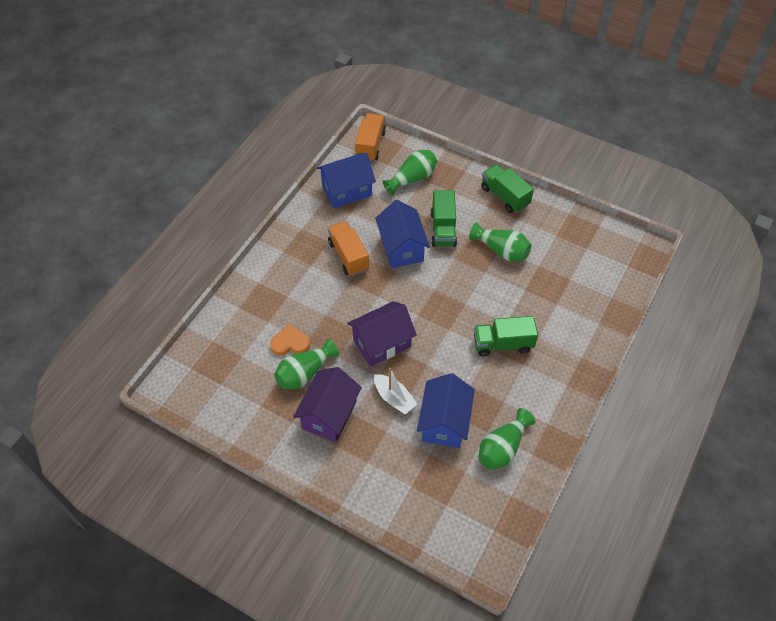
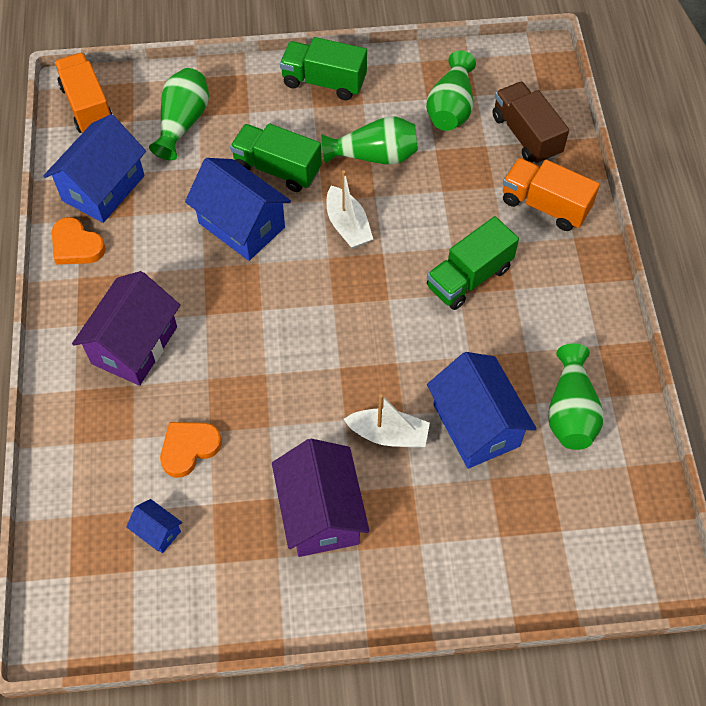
camera: 35 degrees left, 5 degrees up
(245, 373) = (157, 531): none -> blue house
(305, 373) = (242, 477): green vase -> green vase (451, 107)
(312, 212) = (76, 245): none -> orange heart
(348, 256) = (177, 278): orange truck -> orange truck (545, 205)
(382, 343) = (315, 371): purple house -> purple house (134, 345)
(443, 229) = (277, 169): green truck -> green truck turned 150 degrees clockwise
(457, 279) = (348, 226): none -> white boat
(598, 286) = (526, 135): none -> brown truck

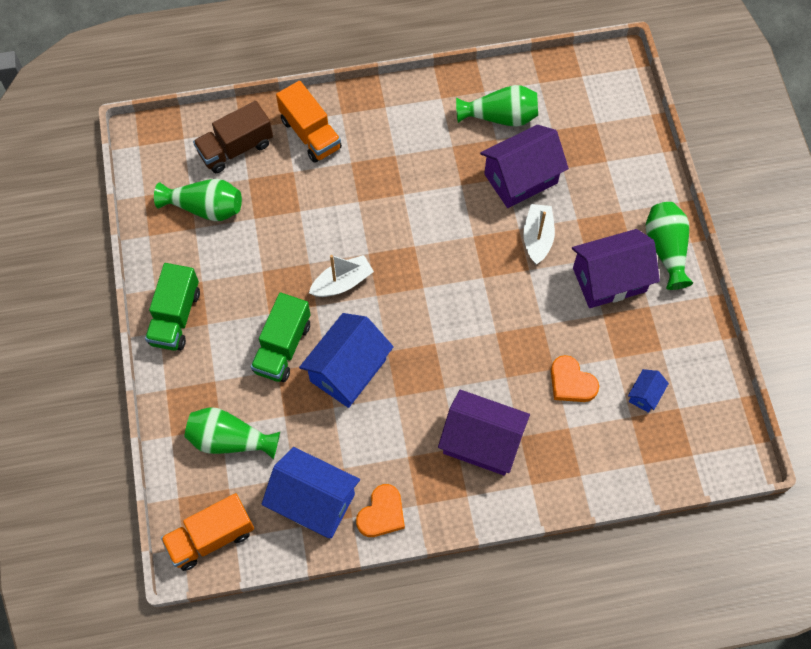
camera: 95 degrees left, 5 degrees up
(374, 156) = (263, 267): green vase -> green vase (666, 249)
(469, 277) = (387, 187): green truck -> none
(476, 425) = (520, 178): blue house -> purple house
(545, 205) = (310, 134): orange truck -> orange truck turned 60 degrees counterclockwise

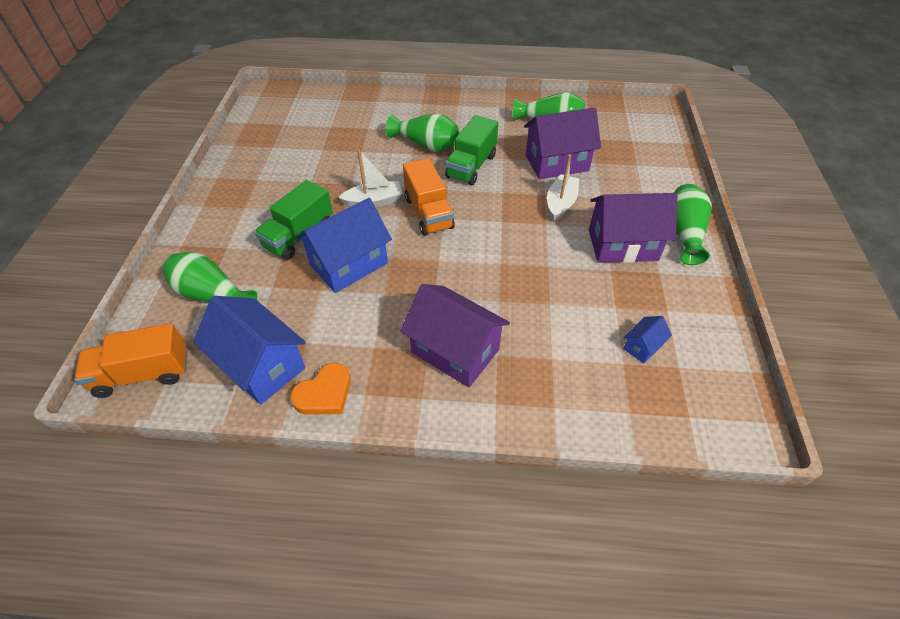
camera: 15 degrees right, 15 degrees down
(175, 317) = (221, 198): green truck -> green truck (471, 166)
(205, 208) = (287, 137): green vase -> green vase (426, 145)
(236, 148) = (331, 108): brown truck -> none
(310, 134) = (392, 110): orange truck -> orange truck (428, 213)
(571, 382) = (565, 319): orange heart -> none

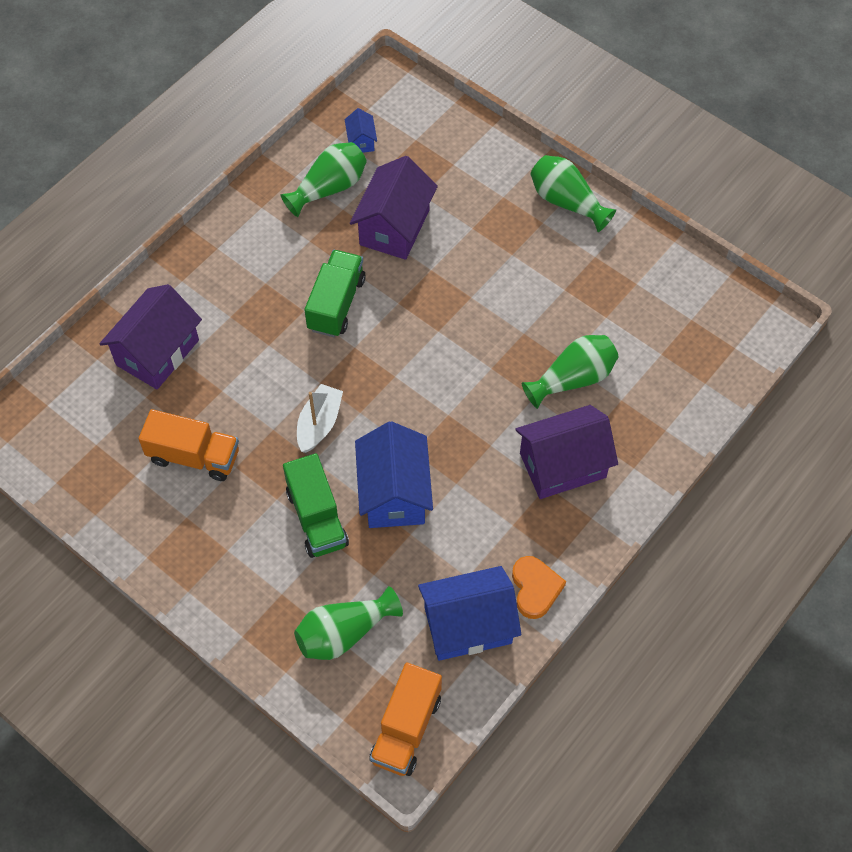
camera: 55 degrees left, 10 degrees up
(426, 145) = (265, 323): green vase -> green vase (573, 379)
(428, 213) = (376, 385): orange truck -> orange truck (194, 456)
(471, 166) = (336, 304): green truck -> green truck turned 135 degrees counterclockwise
(560, 203) = (454, 266): white boat -> none
(622, 245) = (544, 258): purple house -> purple house (157, 352)
(642, 347) = (656, 329): blue house -> blue house (361, 141)

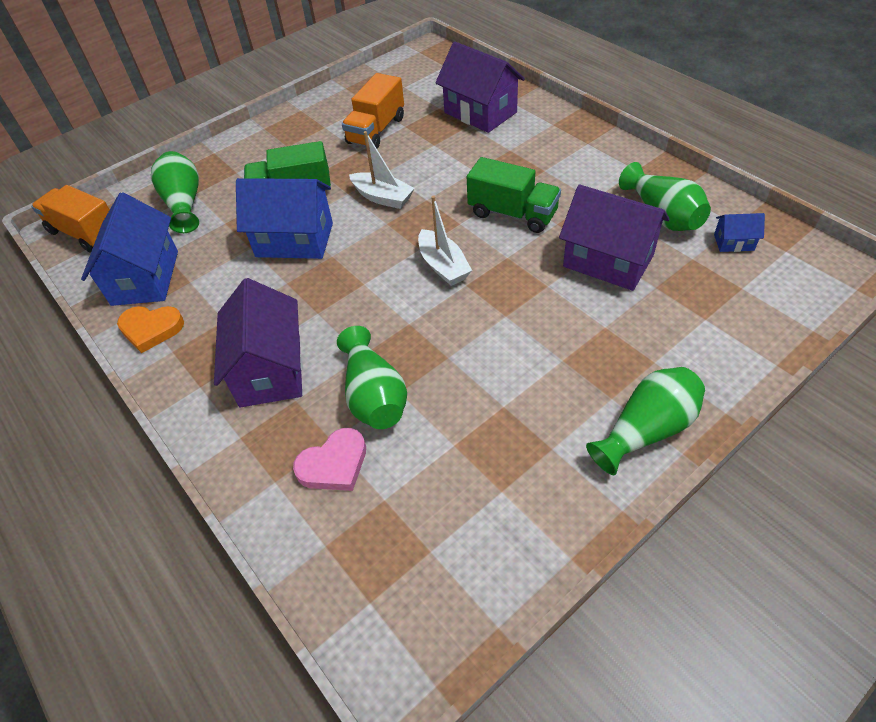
camera: 105 degrees right, 10 degrees down
(416, 352) = (443, 266): none -> white boat
(641, 393) = (334, 464): none -> pink heart

